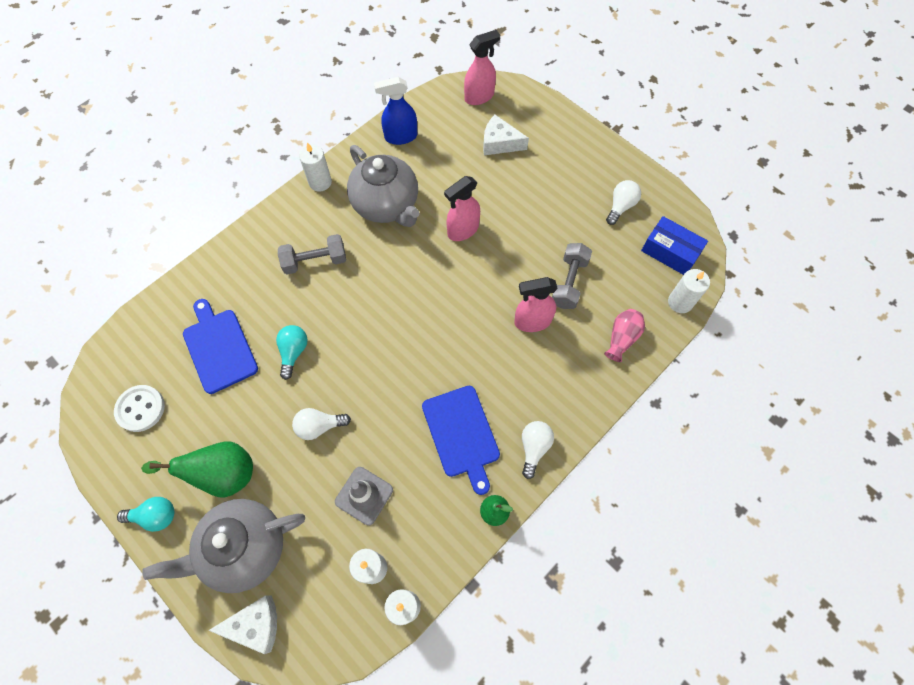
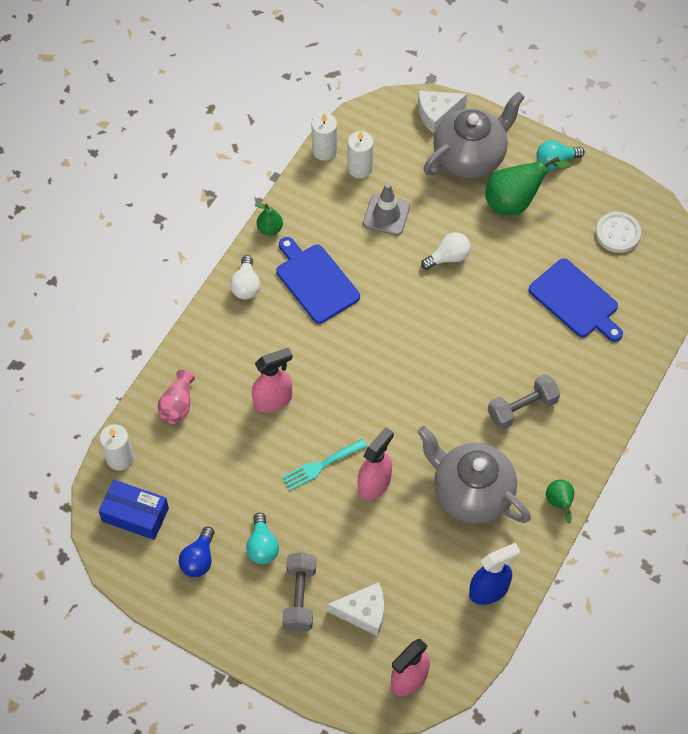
camera: 165 degrees right, 5 degrees down
(293, 352) = (501, 314): turquoise light bulb -> turquoise light bulb (262, 546)
(320, 182) = (559, 503): white candle -> green pear
(503, 255) = (321, 465): none -> turquoise fork
(569, 282) = (243, 451): grey dumbbell -> grey dumbbell (300, 597)
(620, 206) = (199, 559): white light bulb -> blue light bulb

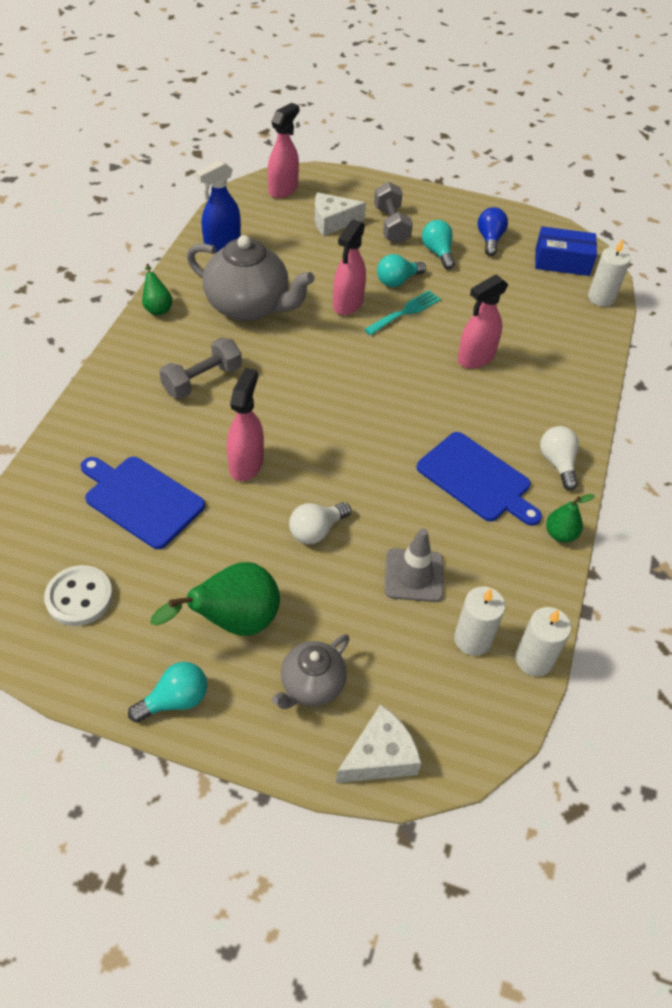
camera: 165 degrees right, 10 degrees down
(177, 405) = (570, 343): pink vase -> none
(317, 509) = (397, 281): none -> turquoise light bulb
(470, 157) = (311, 685): grey teapot -> grey teapot, size x0.56
(493, 320) = (246, 464): none -> pink spray bottle

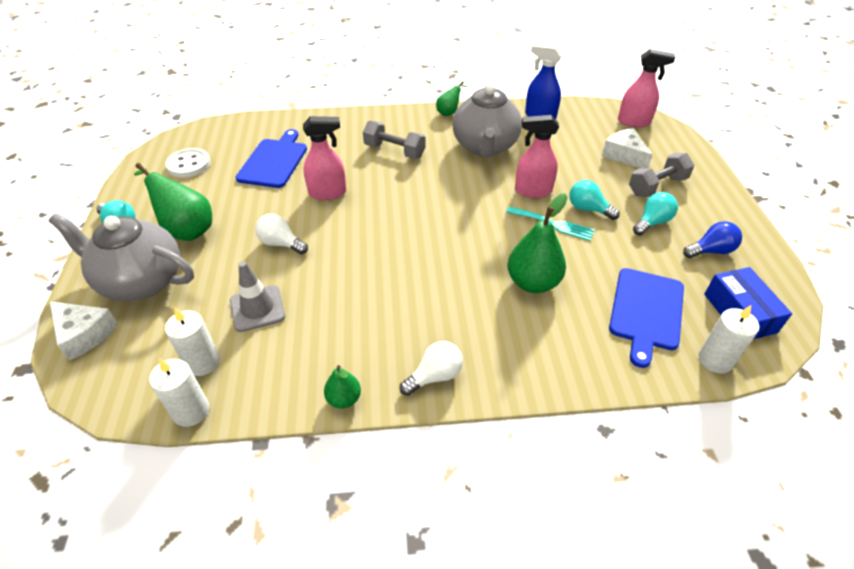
camera: 70 degrees right, 5 degrees down
(311, 685) = (141, 281): grey teapot -> grey teapot, size x1.79
(475, 358) = (533, 282): pink spray bottle -> green pear
(477, 479) = (381, 321): blue cutting board -> blue cutting board (646, 311)

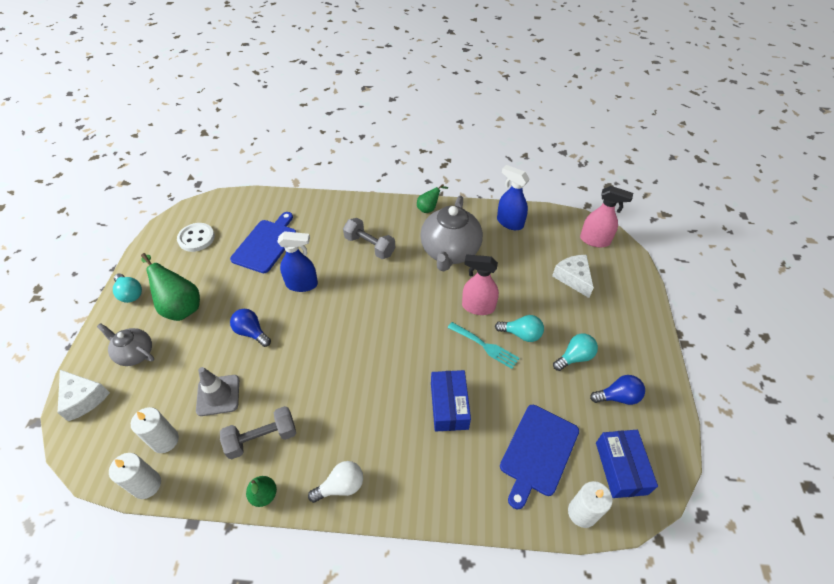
camera: 10 degrees right, 5 degrees up
(141, 281) = (135, 353): grey teapot -> grey teapot, size x0.56
(281, 243) = (251, 332): white light bulb -> blue light bulb
(328, 193) = (302, 284): pink spray bottle -> blue spray bottle
(533, 282) = (449, 406): green pear -> blue box
(588, 209) = (521, 334): turquoise light bulb -> turquoise light bulb turned 150 degrees clockwise
(657, 186) = (592, 317): grey dumbbell -> grey dumbbell (262, 438)

